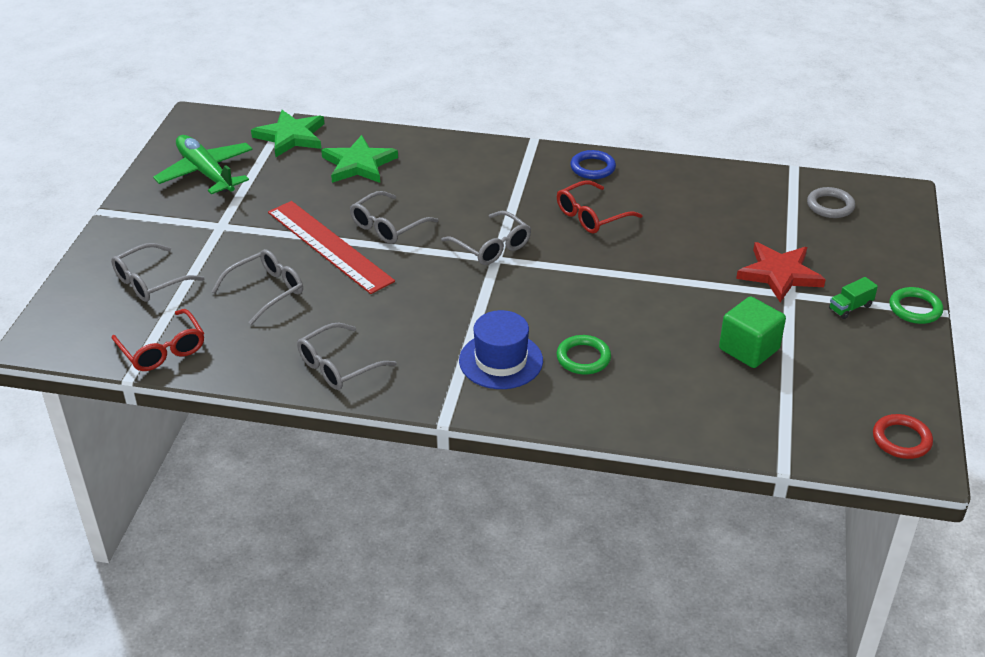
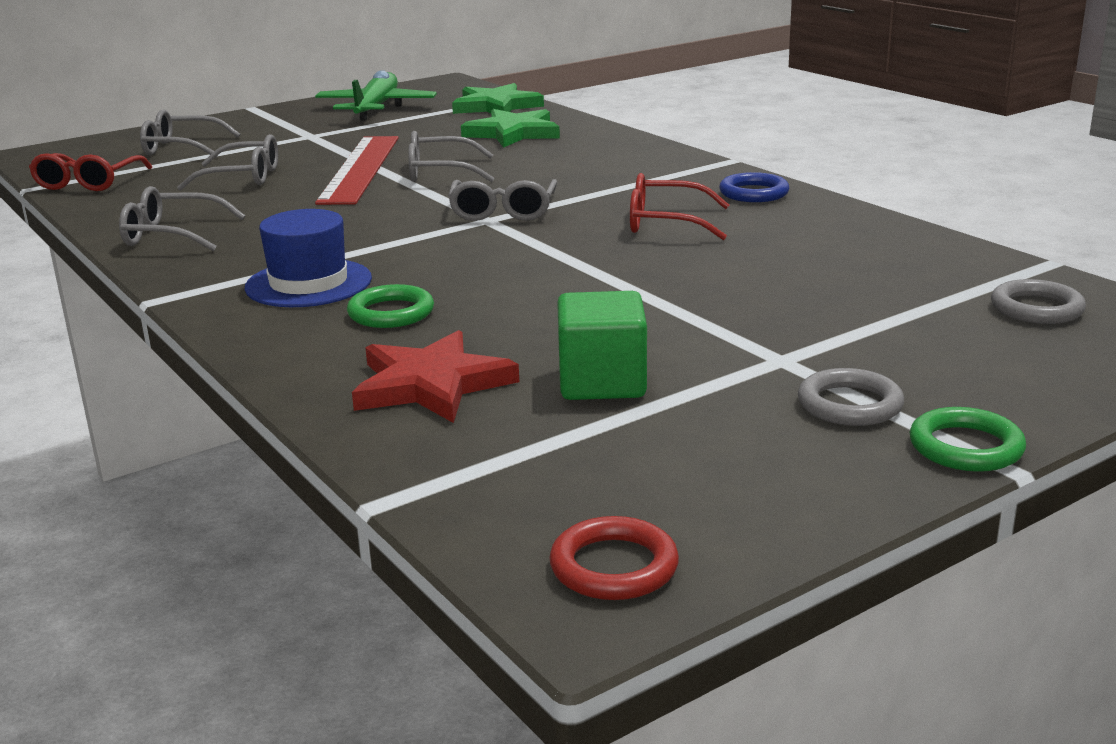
camera: 45 degrees right, 15 degrees down
(779, 274) = (807, 338): red star -> red star (432, 384)
(850, 307) = (849, 404): green truck -> grey ring

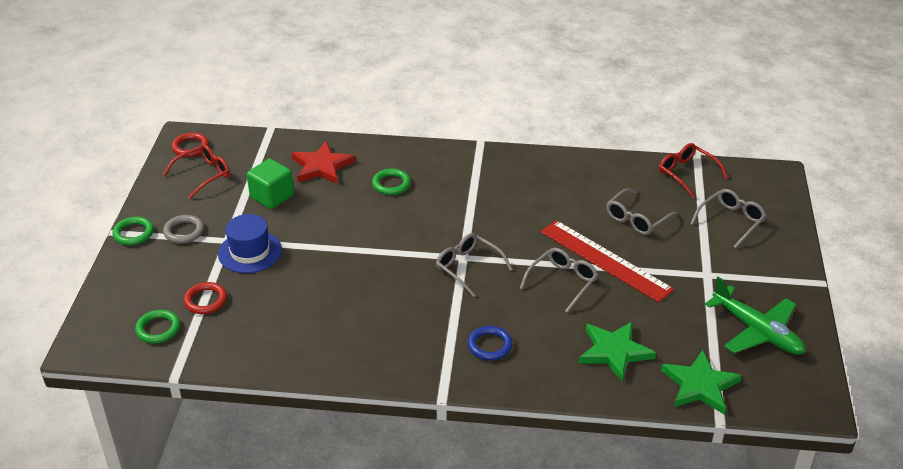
camera: 130 degrees right, 15 degrees up
(171, 235) = (560, 170): grey glasses -> none
(308, 283) = (449, 179): blue hat -> blue hat (250, 252)
(665, 223) = (383, 304): red glasses -> red glasses (204, 175)
(754, 193) = (380, 362): blue ring -> blue ring (489, 345)
(918, 308) = (205, 300): none -> red ring
(1036, 308) = (158, 329): grey ring -> green ring

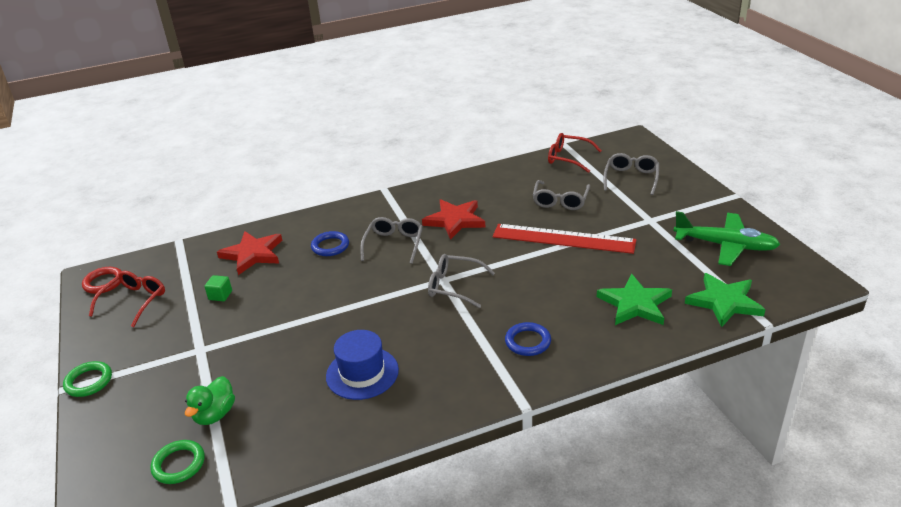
camera: 25 degrees left, 5 degrees down
(184, 231) = (146, 359): grey ring -> none
(205, 300) = (215, 414): red ring -> green duck
(250, 252) = (232, 351): blue hat -> blue hat (362, 373)
(272, 196) = (220, 295): green cube -> green cube, size x0.54
(391, 184) = (330, 246): green ring -> blue ring
(520, 201) = (455, 220): none -> red star
(562, 282) = (544, 267): grey glasses -> grey glasses (394, 244)

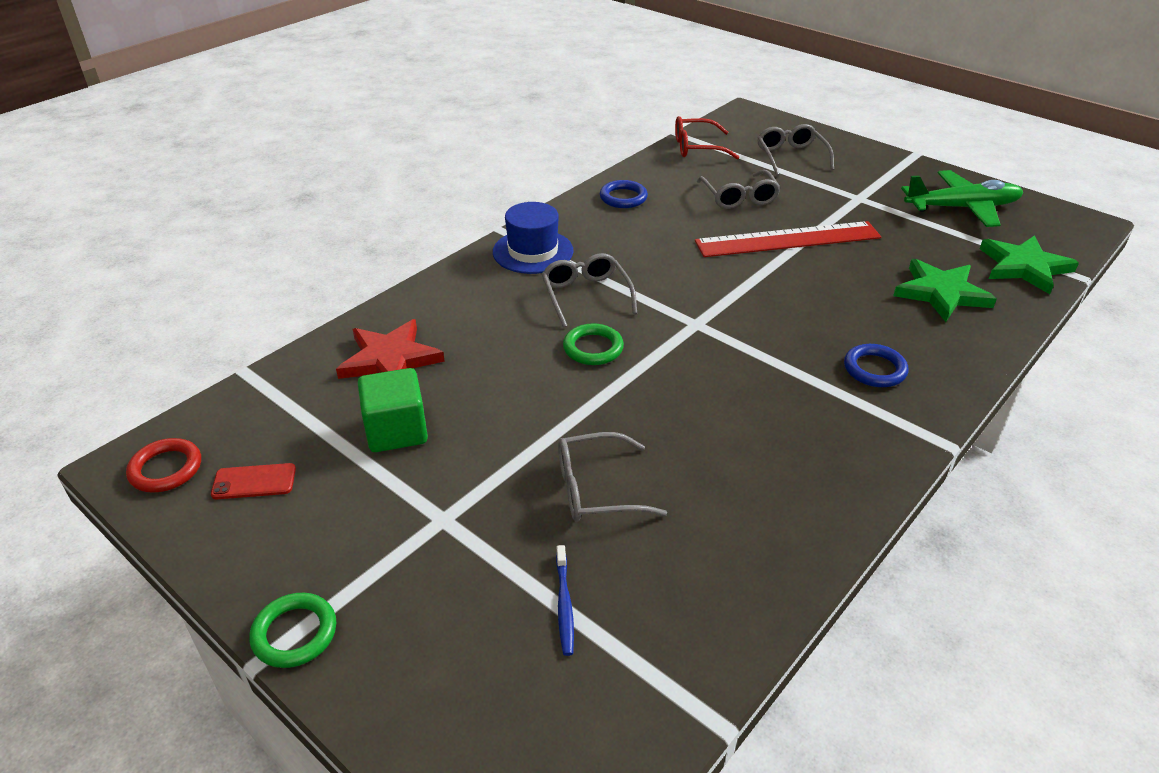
camera: 30 degrees left, 5 degrees up
(134, 301) = (254, 481): red glasses -> red phone
(179, 464) = (583, 701): green ring -> green ring (593, 348)
(215, 414) = (564, 605): green duck -> blue toothbrush
(220, 295) = (396, 431): green cube -> green cube, size x1.86
(330, 246) = (498, 319): blue ring -> blue ring (623, 198)
(362, 373) = (716, 473): blue hat -> blue hat (533, 251)
(454, 286) = (718, 328): grey glasses -> grey glasses (596, 489)
(455, 220) = (636, 248): red star -> none

